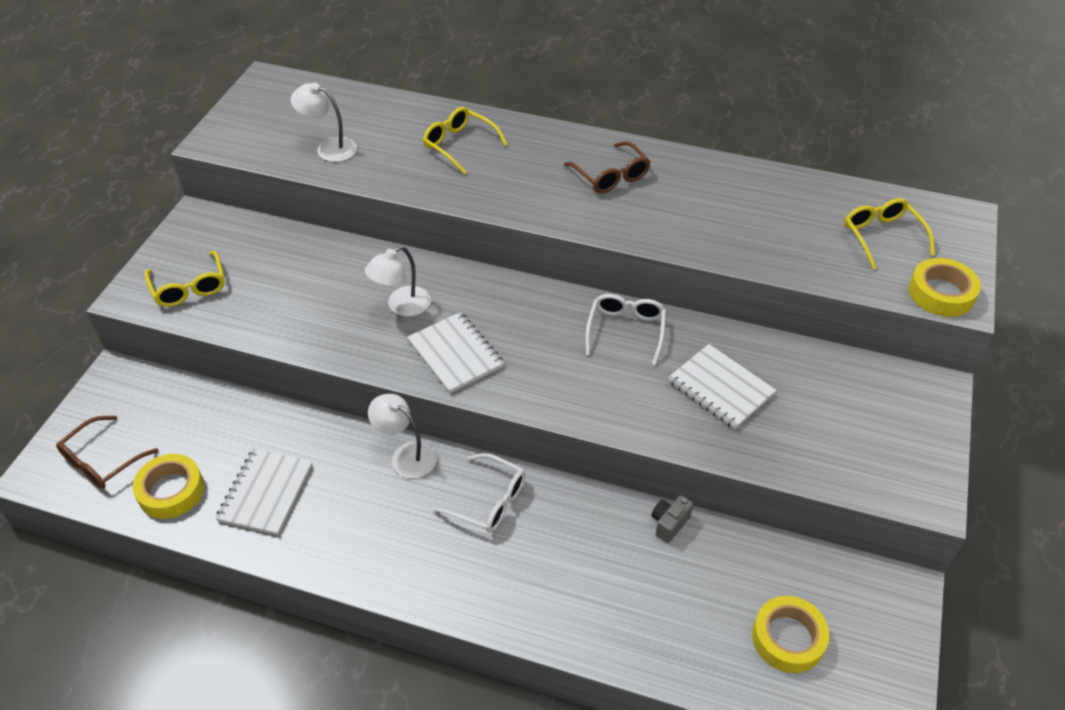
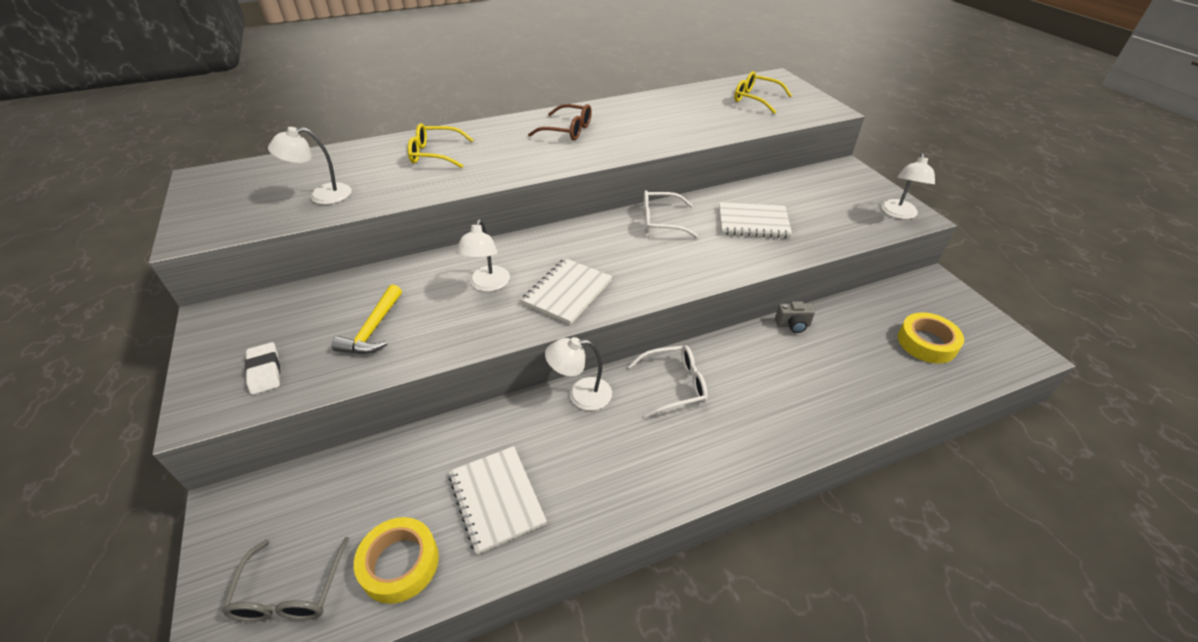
camera: 40 degrees left, 5 degrees down
(102, 461) = (290, 592): brown glasses -> grey glasses
(189, 287) = (265, 371): yellow glasses -> white eraser
(283, 296) = (373, 329): none -> yellow hammer
(455, 354) = (567, 292): white notebook -> white notebook turned 75 degrees counterclockwise
(626, 330) = (660, 221): white glasses -> white glasses turned 60 degrees counterclockwise
(669, 524) = (793, 325): grey camera -> grey camera turned 90 degrees counterclockwise
(909, 480) = (898, 214): none -> white lamp
(941, 293) = (818, 110): yellow tape -> none

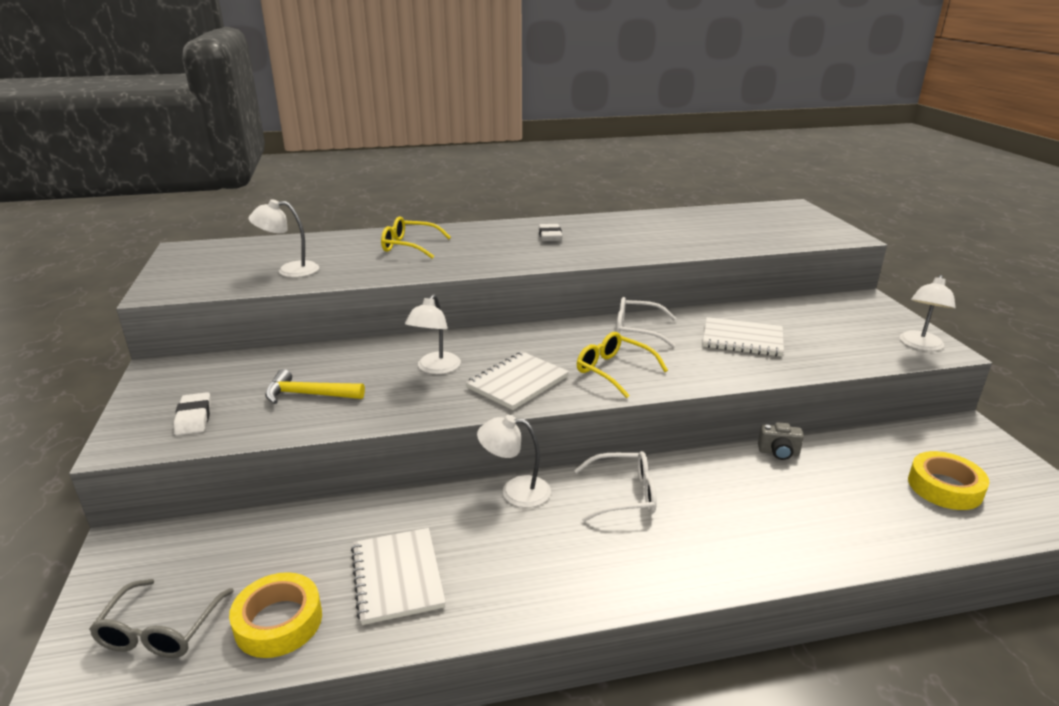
camera: 10 degrees right, 15 degrees down
(373, 329) = (309, 394): yellow hammer -> yellow hammer turned 75 degrees clockwise
(567, 130) = (550, 236): brown glasses -> white eraser
(755, 99) = (763, 223): yellow glasses -> yellow glasses (613, 371)

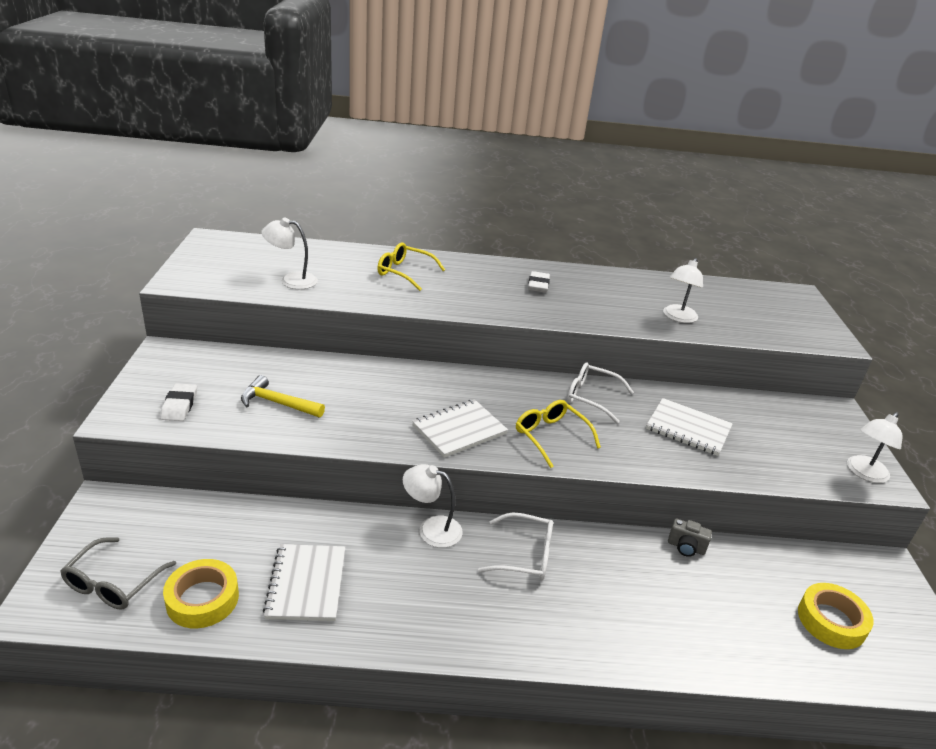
camera: 10 degrees right, 5 degrees up
(435, 368) = (393, 400): white lamp -> white lamp (678, 317)

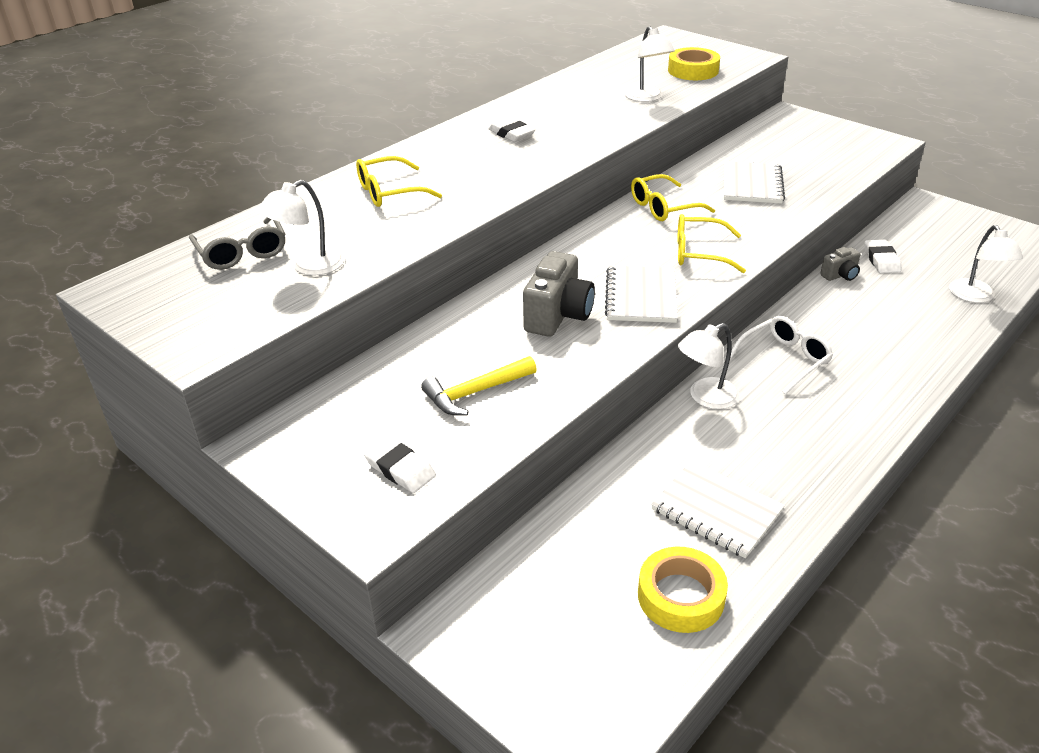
camera: 45 degrees left, 5 degrees up
(113, 583) = (598, 664): grey glasses -> grey glasses (242, 252)
(395, 403) = (558, 316): none -> grey camera
(591, 397) = (663, 207): white glasses -> yellow glasses
(688, 429) = (752, 185): white notebook -> white notebook turned 60 degrees counterclockwise
(745, 566) = (881, 260): none -> white eraser
(831, 621) = (960, 255): yellow tape -> yellow tape (693, 71)
(864, 473) = (871, 144): white lamp -> white lamp (975, 297)

